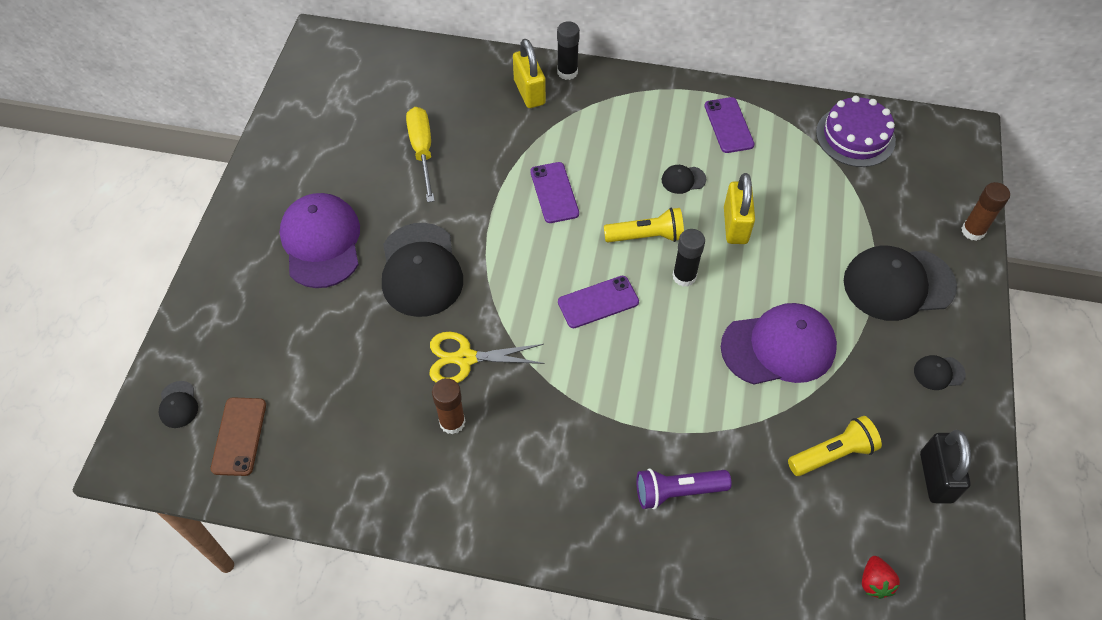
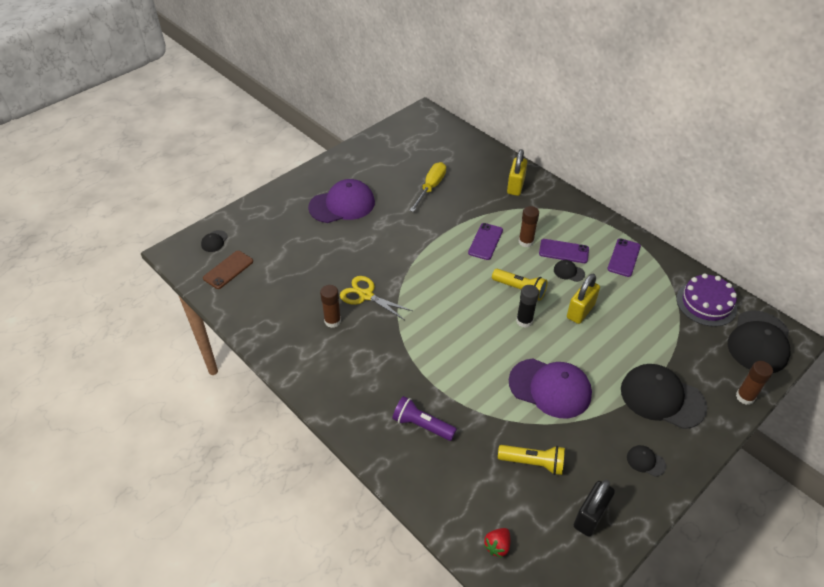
camera: 35 degrees right, 10 degrees down
(321, 242) = (342, 205): purple cap -> purple cap turned 45 degrees clockwise
(421, 270) = (380, 242): black cap -> black cap (759, 342)
(567, 72) = (547, 186): black glue stick -> none
(598, 302) = (462, 307): purple phone -> purple phone (563, 251)
(603, 166) = (526, 242): none -> brown glue stick

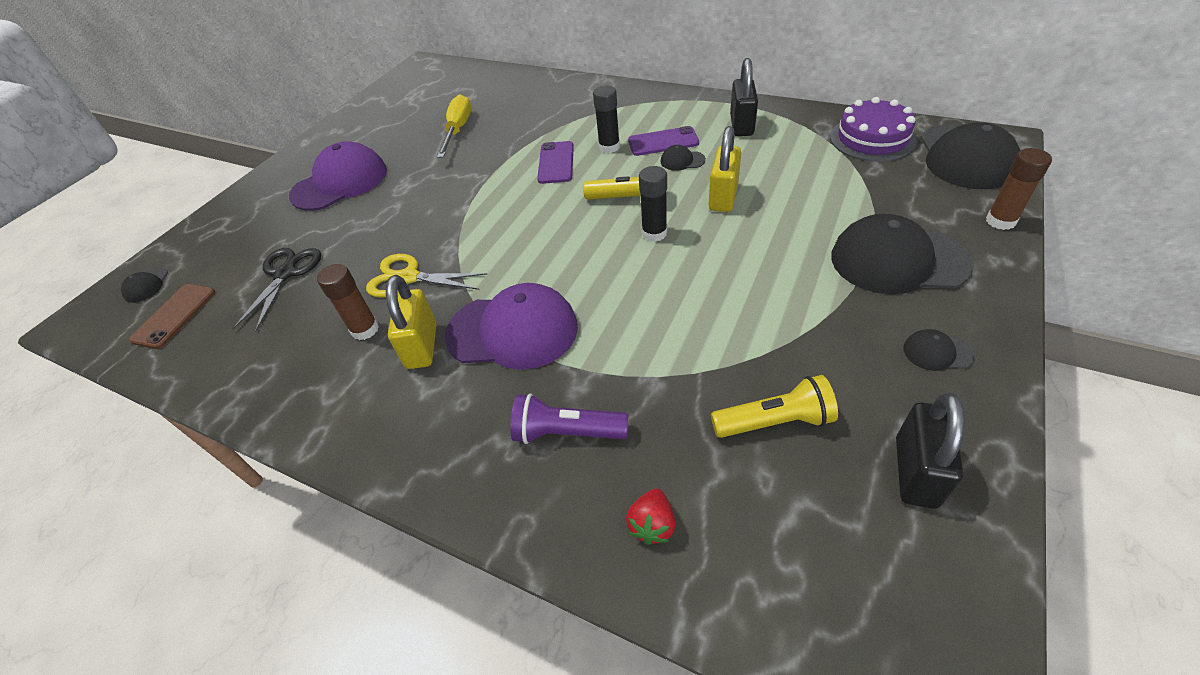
camera: 15 degrees left, 0 degrees up
(295, 264) = (285, 274): none -> black scissors
(497, 546) = (796, 596): red strawberry -> red strawberry (652, 525)
(515, 186) = (567, 98): yellow padlock -> yellow padlock (422, 346)
(526, 242) = (609, 147): brown glue stick -> black glue stick
(550, 388) = (738, 304): purple cap -> purple cap (512, 331)
(624, 257) = (741, 125): purple phone -> black padlock

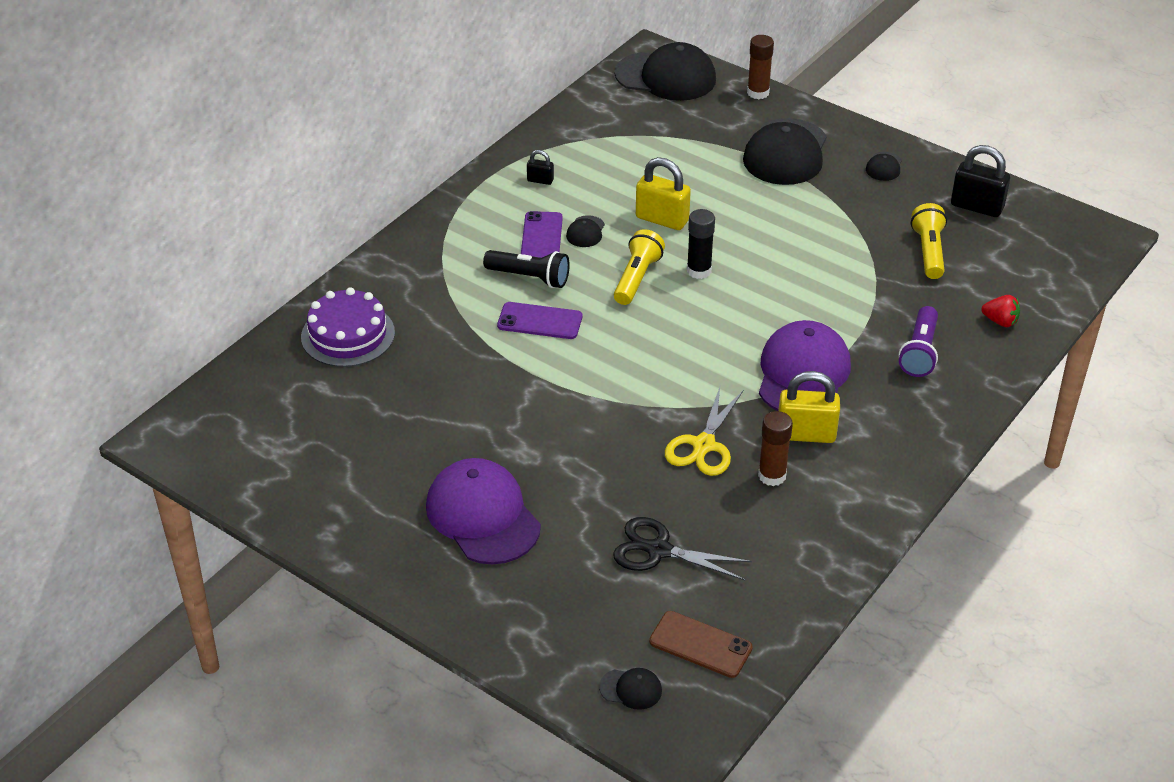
camera: 85 degrees left, 5 degrees down
(458, 130) = (410, 401): yellow screwdriver -> none
(609, 147) = (529, 277): black glue stick -> black flashlight
(741, 125) = (540, 180): black padlock -> black padlock, size x0.51
(872, 138) = (611, 113): purple cake -> purple cake (348, 335)

